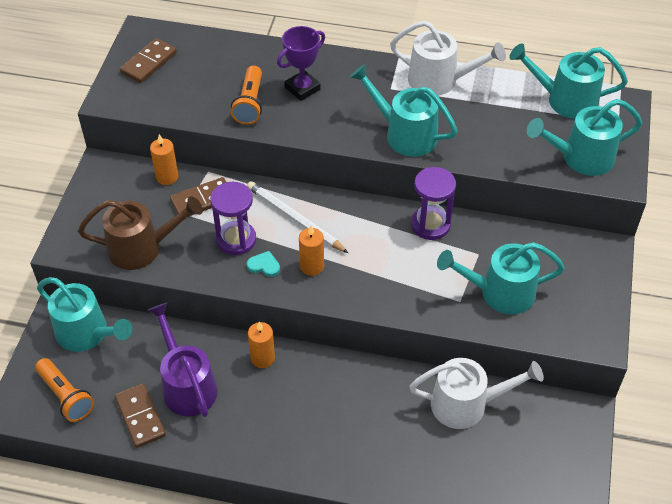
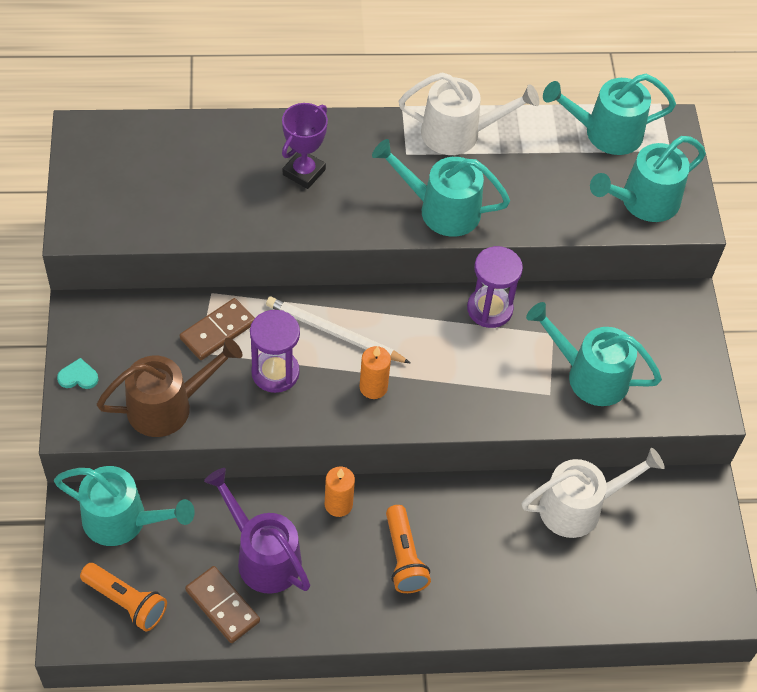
camera: 20 degrees left, 5 degrees up
(148, 63) = (105, 171): brown domino -> none
(167, 177) = (165, 309): orange candle -> none
(250, 103) = (248, 203): orange flashlight -> orange flashlight (404, 557)
(264, 265) = (318, 398): turquoise heart -> turquoise heart (78, 376)
(499, 293) = (589, 375): turquoise watering can -> turquoise watering can turned 45 degrees clockwise

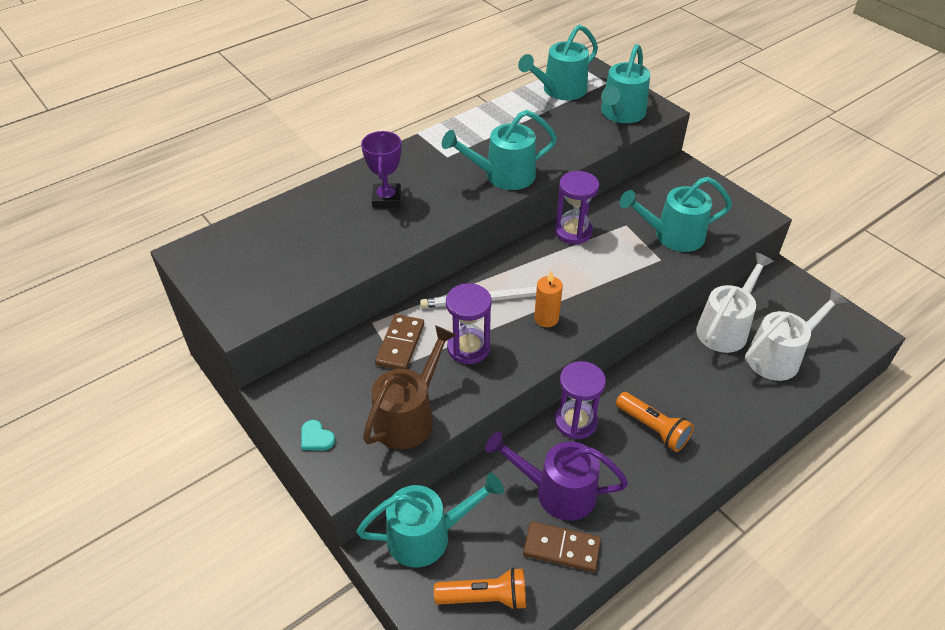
camera: 30 degrees left, 10 degrees down
(78, 376) = (316, 438): turquoise heart -> turquoise heart turned 105 degrees counterclockwise
(338, 504) = (575, 421): orange candle -> purple hourglass
(459, 133) = (470, 130): white watering can -> white watering can (779, 356)

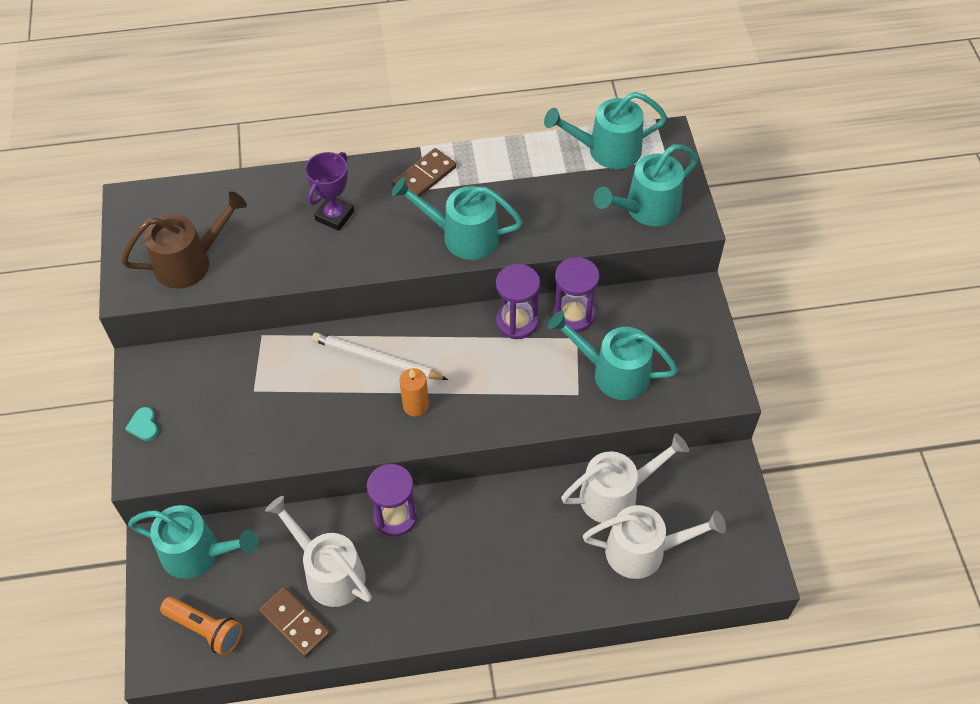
camera: 30 degrees right, 10 degrees up
(400, 344) = (269, 369): brown domino -> brown domino (424, 176)
(409, 416) = (228, 443): brown watering can -> brown watering can (190, 262)
(468, 348) = (324, 402): purple hourglass -> purple hourglass (573, 315)
(556, 491) = (328, 572): purple watering can -> white watering can
(653, 428) = (459, 559): orange flashlight -> none

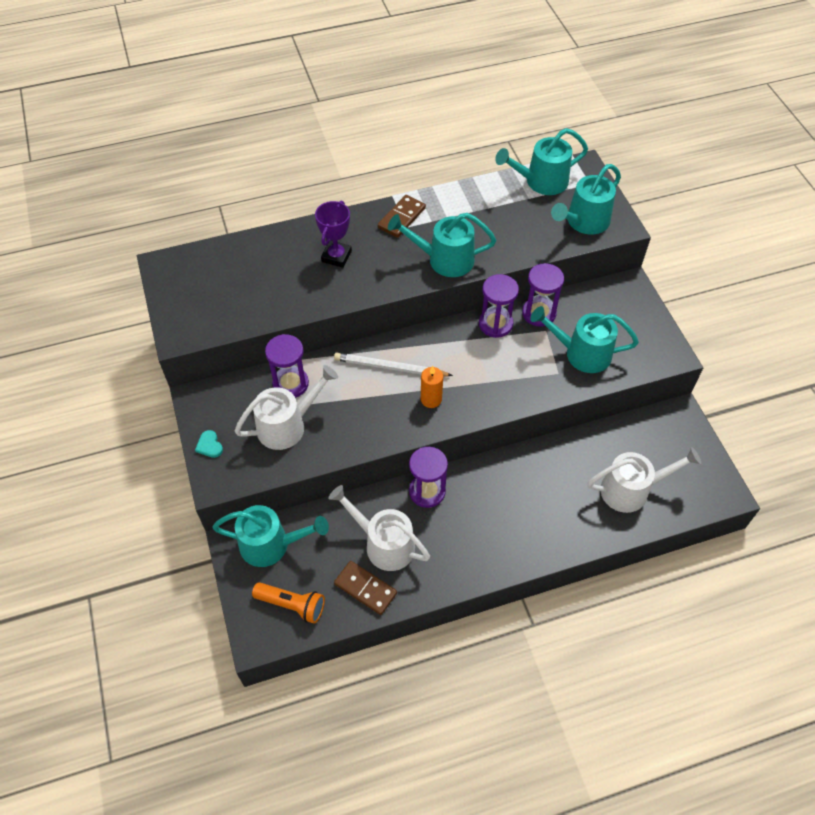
camera: 10 degrees left, 0 degrees up
(190, 262) = (226, 306): brown watering can -> none
(254, 363) = (290, 384): none -> purple hourglass
(617, 494) = (599, 449): white watering can -> white watering can (288, 425)

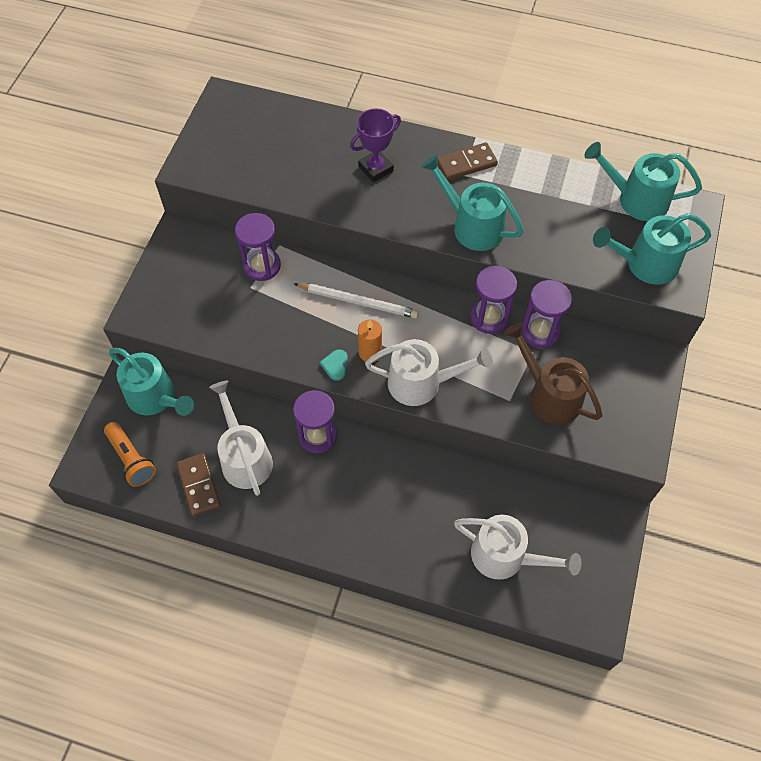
camera: 35 degrees right, 5 degrees up
(209, 445) = (155, 280): turquoise heart -> turquoise heart (335, 365)
(288, 425) = (230, 301): white watering can -> white watering can (422, 383)
(390, 367) = (358, 302): white pencil -> white pencil turned 150 degrees clockwise
(581, 353) = (549, 394): turquoise watering can -> brown watering can

